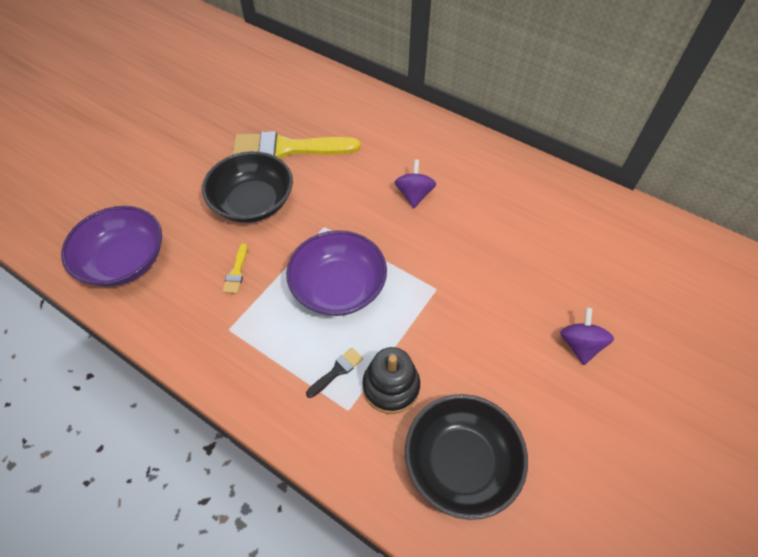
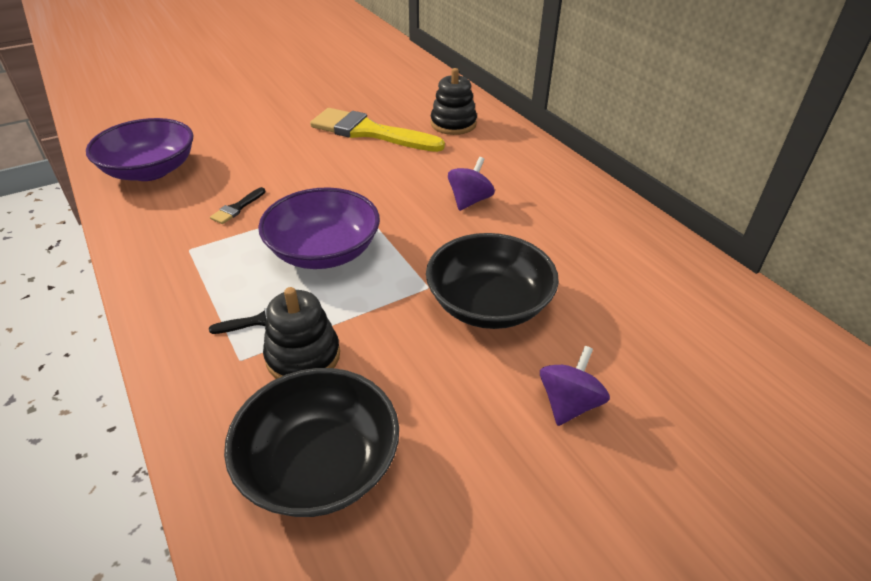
camera: 25 degrees right, 15 degrees down
(236, 272) = (237, 208): yellow brush -> black brush
(253, 202) = (301, 162): black bowl -> black bowl (489, 304)
(350, 116) = (453, 124): none -> black stacking toy

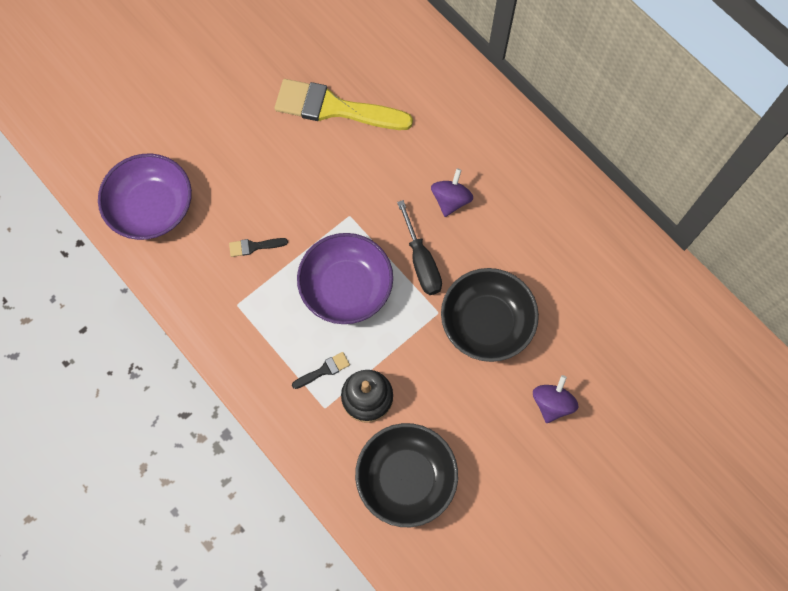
camera: 10 degrees left, 30 degrees up
(237, 208) = (254, 246): black brush -> black brush turned 60 degrees clockwise
(421, 242) = (421, 262): none -> black screwdriver
(453, 124) = (413, 79): black stacking toy -> none

